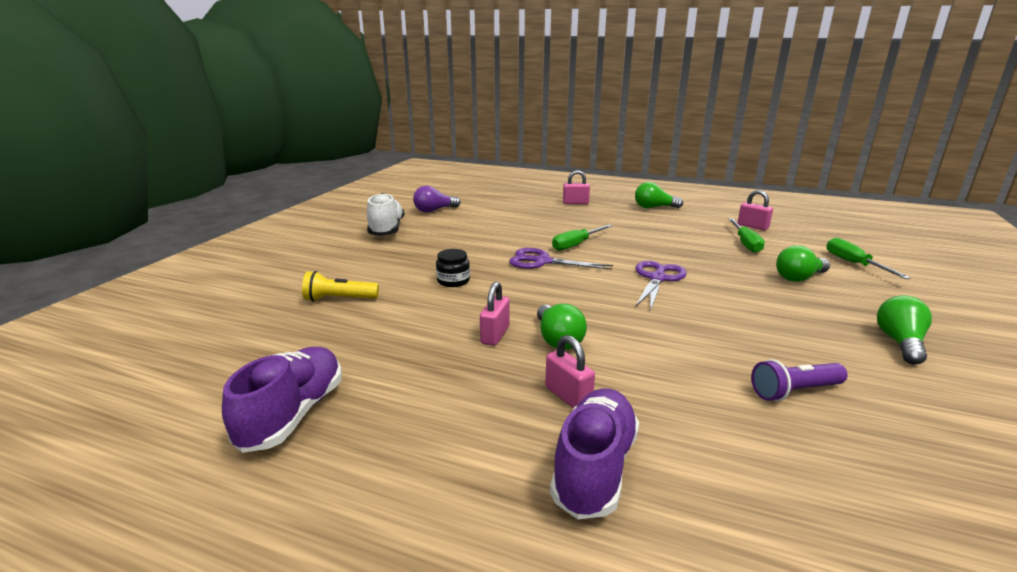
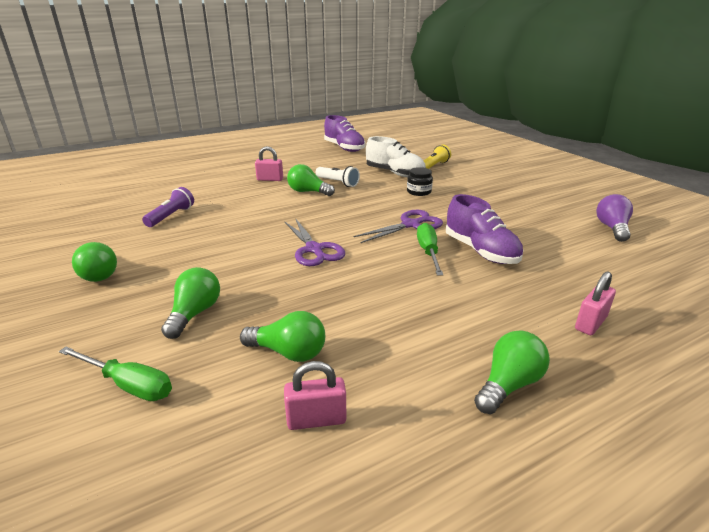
camera: 130 degrees right, 5 degrees up
(386, 230) = (558, 198): white shoe -> white shoe (395, 173)
(495, 335) = (338, 183): pink padlock -> white flashlight
(594, 468) = (235, 171): purple shoe -> purple shoe (481, 251)
(745, 243) = (289, 352): green screwdriver -> green light bulb

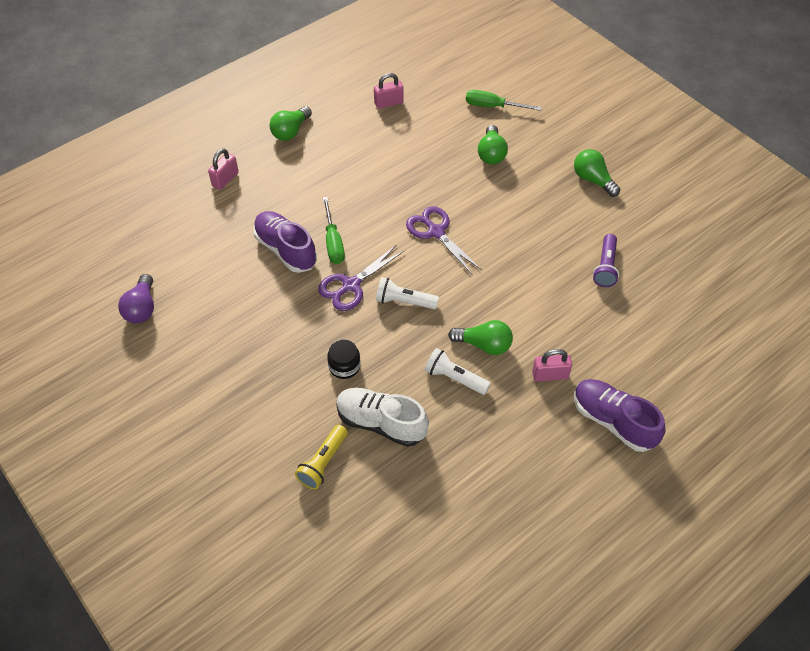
camera: 170 degrees right, 25 degrees up
(289, 352) = (416, 134): green light bulb -> none
(344, 148) = (485, 532): purple shoe -> purple shoe (613, 421)
(363, 213) = (404, 301): none -> white flashlight

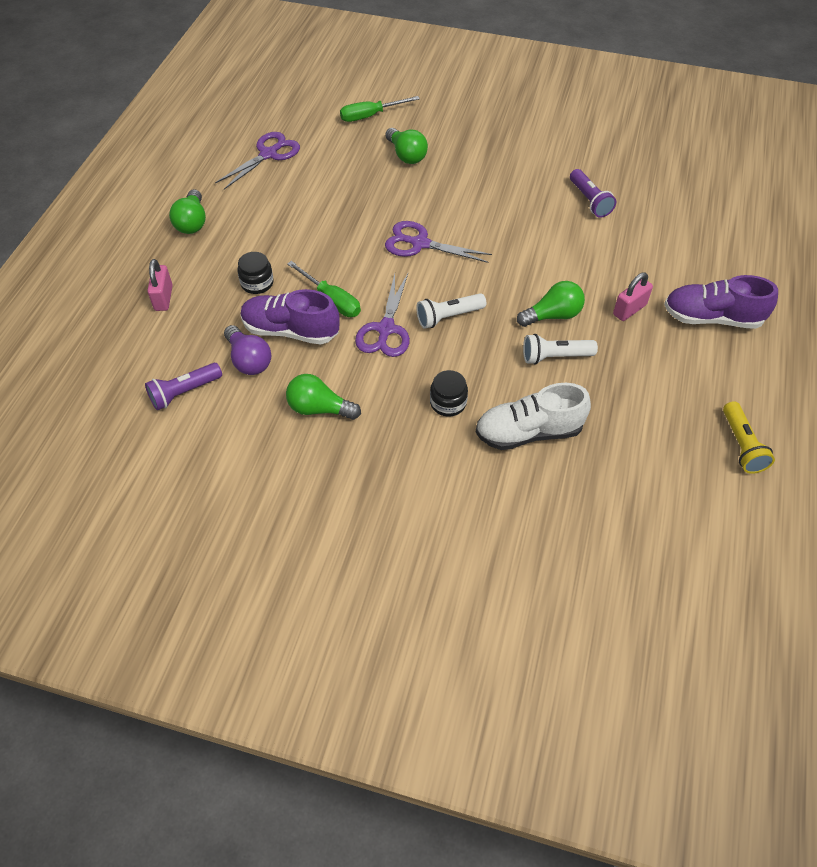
camera: 35 degrees left, 0 degrees up
(142, 308) = (187, 466): purple light bulb -> purple light bulb (249, 360)
(182, 256) = (184, 392): none -> purple flashlight
(294, 201) = (257, 283): none -> black jar
(323, 463) = (510, 499): yellow flashlight -> yellow flashlight (741, 445)
(388, 103) = (268, 154): pink padlock -> purple scissors
(593, 180) = (513, 137): green light bulb -> green light bulb (319, 408)

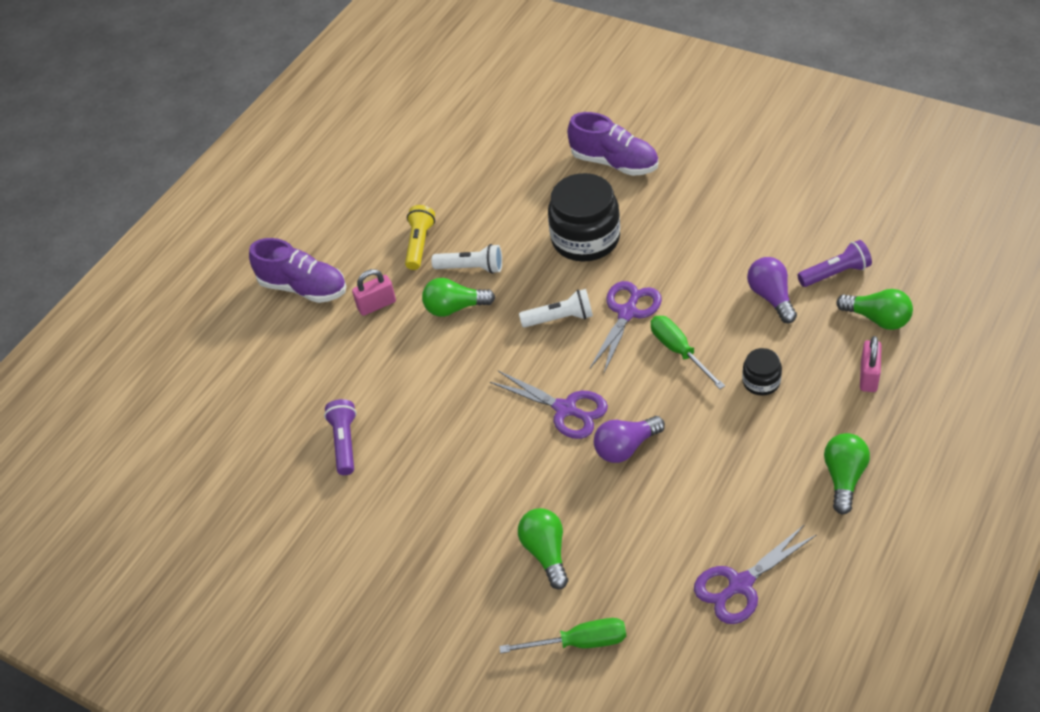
camera: 160 degrees left, 5 degrees down
(290, 331) = (726, 322): purple shoe -> purple shoe (614, 162)
(319, 408) = (705, 246): green light bulb -> green light bulb (878, 319)
(364, 223) = (625, 447): none -> purple light bulb
(448, 403) = (585, 239): black jar -> black jar, size x2.04
(528, 432) = (523, 209): white shoe -> none
(741, 445) = (354, 182): yellow flashlight -> yellow flashlight (419, 244)

